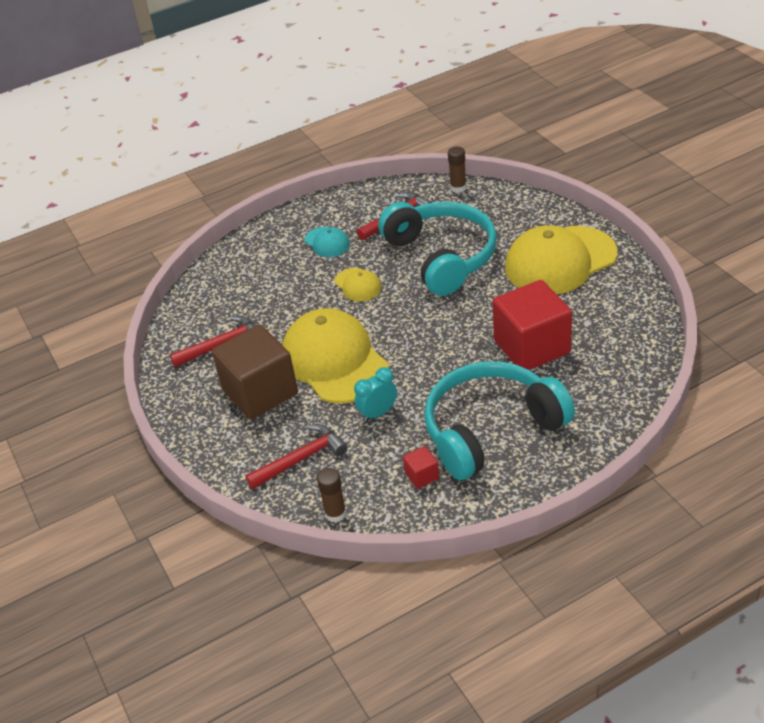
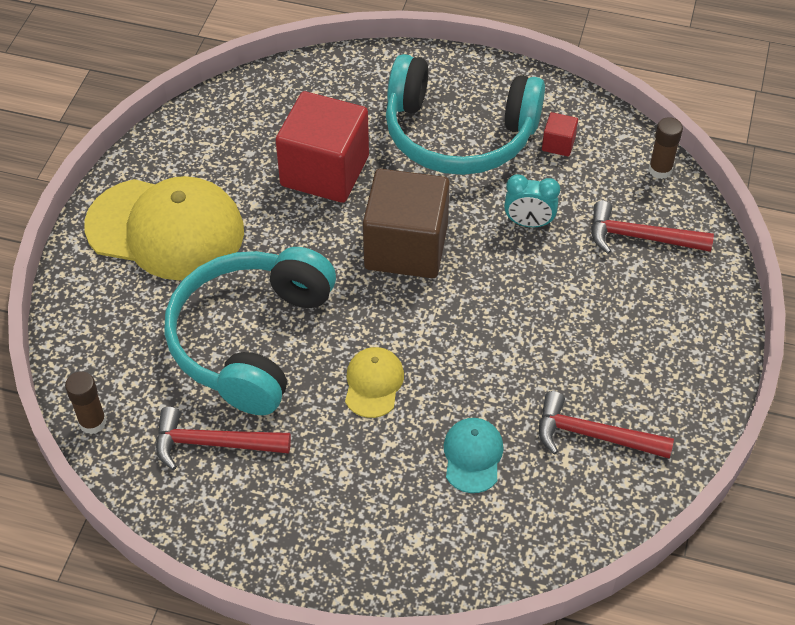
camera: 140 degrees left, 10 degrees up
(260, 392) = (610, 338): brown cube -> brown cube (406, 247)
(327, 242) = (328, 482): turquoise cap -> turquoise cap (472, 456)
(334, 361) = (504, 310): yellow cap -> none

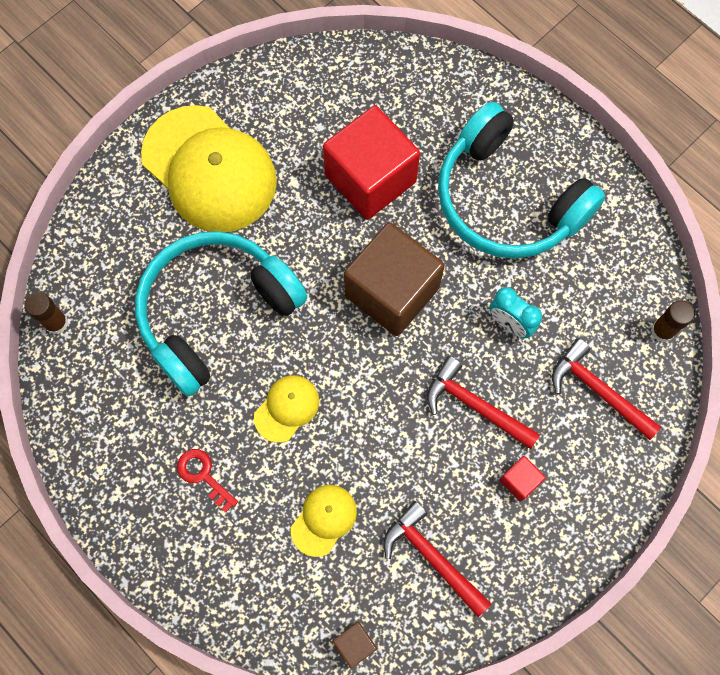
camera: 30 degrees right, 20 degrees up
(213, 443) = (134, 393): red hammer -> red hammer (475, 405)
(330, 478) = (203, 475): none -> red key
(472, 456) = (324, 520): turquoise cap -> yellow cap
(558, 144) = (588, 256): red cube -> red cube (519, 481)
(575, 543) = (354, 644): none -> brown cube

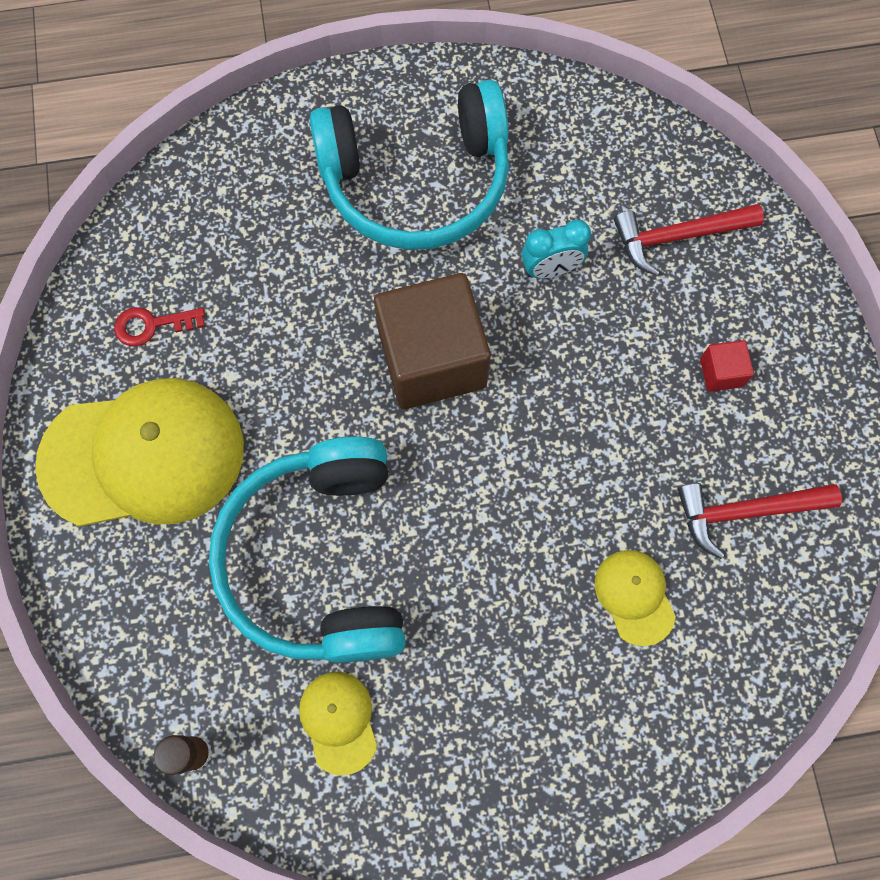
camera: 55 degrees left, 0 degrees up
(203, 475) = (498, 696): red key -> red key (152, 325)
(287, 408) = (484, 554): yellow cap -> yellow cap (338, 721)
(354, 644) = (788, 653): brown cube -> none
(370, 178) = (289, 296): red cube -> none
(475, 405) = (614, 361): red hammer -> none
(662, 331) = (657, 139): brown glue stick -> none

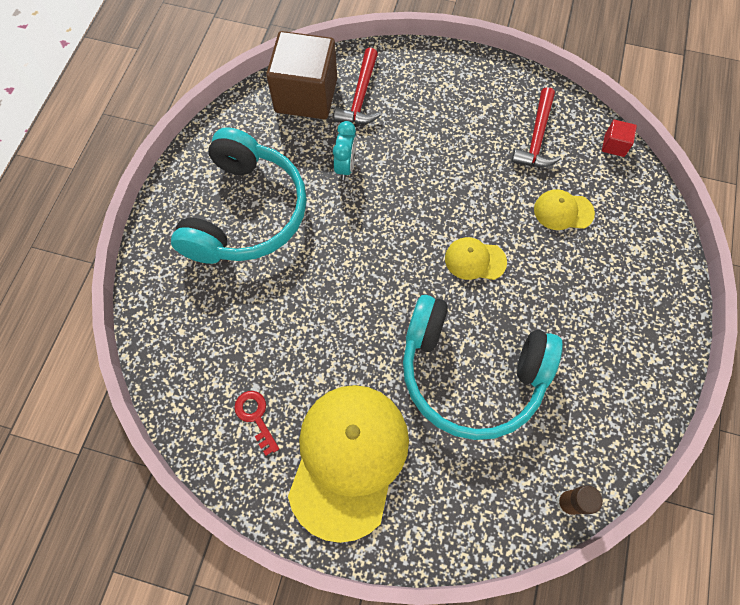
camera: 65 degrees left, 5 degrees down
(152, 325) = (255, 417): red key -> red key turned 135 degrees clockwise
(338, 721) = (578, 403): yellow cap -> yellow cap (475, 260)
(432, 359) = (370, 254): brown cube -> brown cube (306, 95)
(721, 372) = (452, 113): red cube -> red cube (614, 145)

